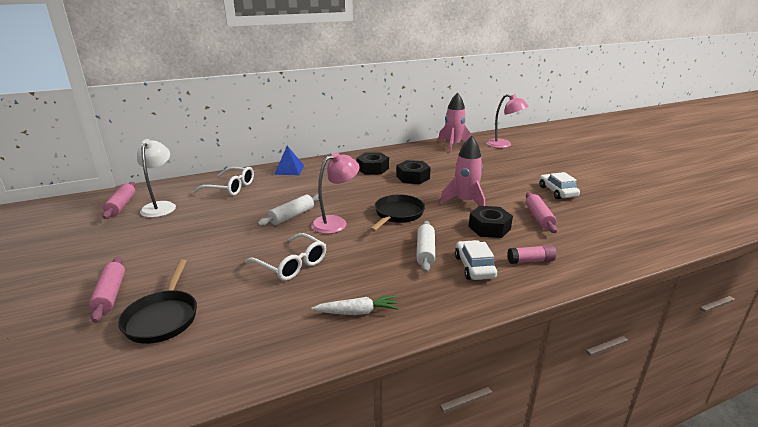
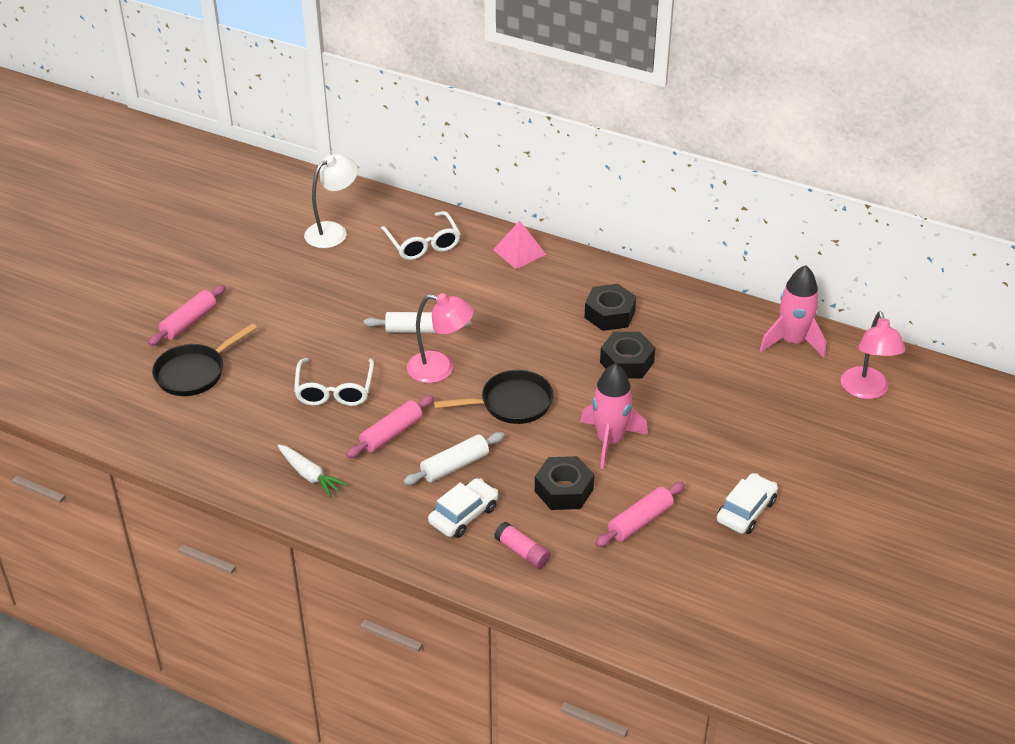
camera: 50 degrees right, 15 degrees up
(122, 205) = (306, 207): pink rolling pin -> pink rolling pin (391, 434)
(289, 170) = (519, 252): blue pyramid -> pink pyramid

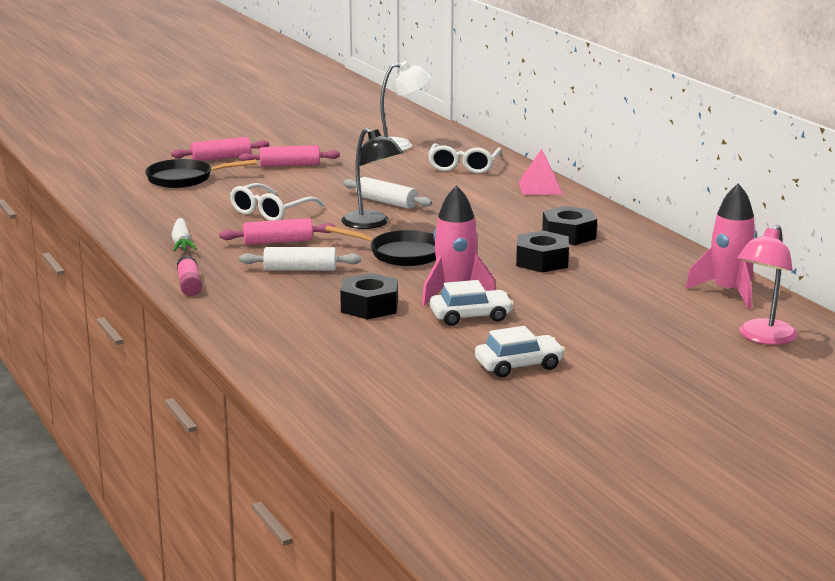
camera: 35 degrees right, 20 degrees down
(440, 369) = (372, 224): pink lamp -> black lamp
(463, 515) = (264, 293): white car -> white car (470, 316)
(522, 552) = (278, 325): pink glue stick -> pink glue stick (189, 285)
(640, 521) = (408, 341): pink rolling pin -> pink rolling pin (289, 165)

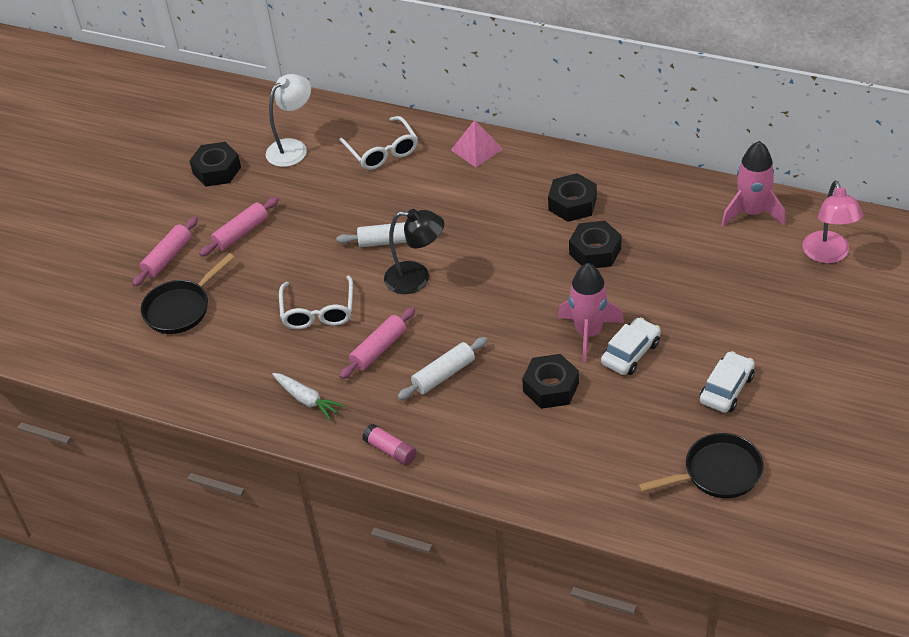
camera: 35 degrees left, 25 degrees up
(328, 137) = (217, 170): none -> black nut
(402, 254) = (489, 306): black pan -> black pan (717, 473)

